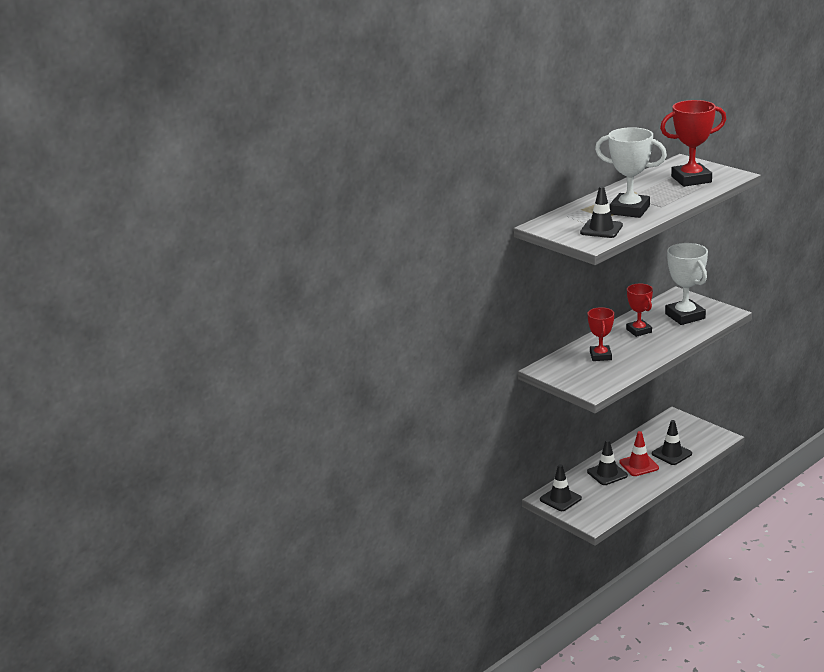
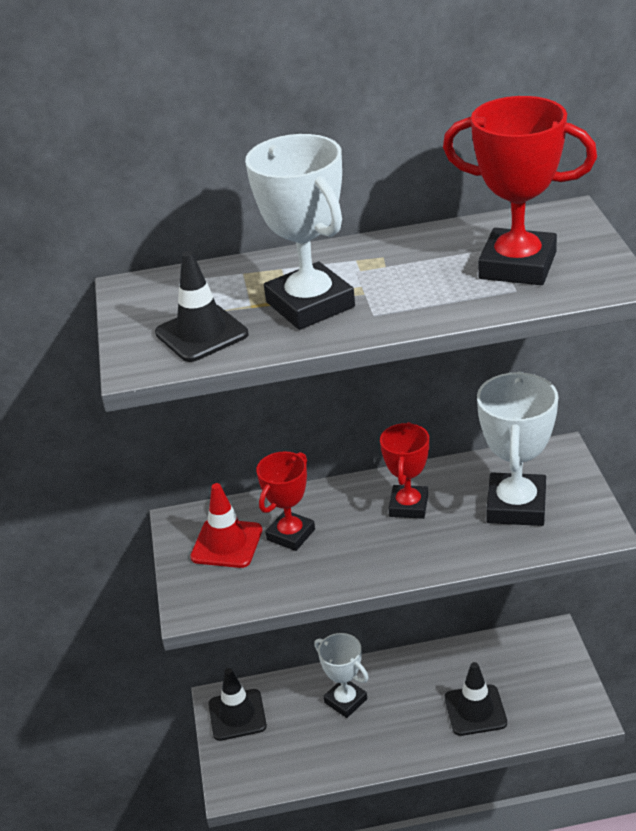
camera: 35 degrees right, 10 degrees up
(607, 474) = (345, 701): black traffic cone -> white trophy
(639, 465) = (406, 708): red traffic cone -> red traffic cone (227, 544)

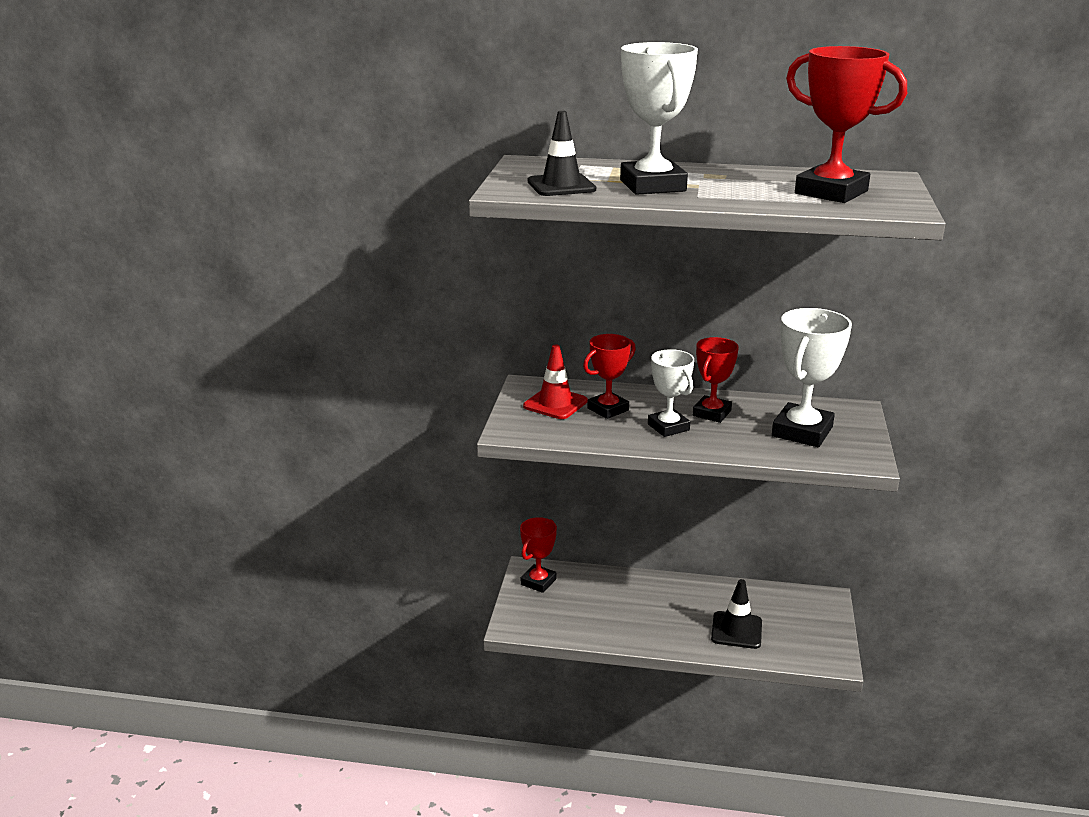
camera: 15 degrees right, 10 degrees down
(237, 715) = (538, 582): black traffic cone -> red trophy
(345, 701) = (630, 596): white trophy -> white trophy (668, 427)

